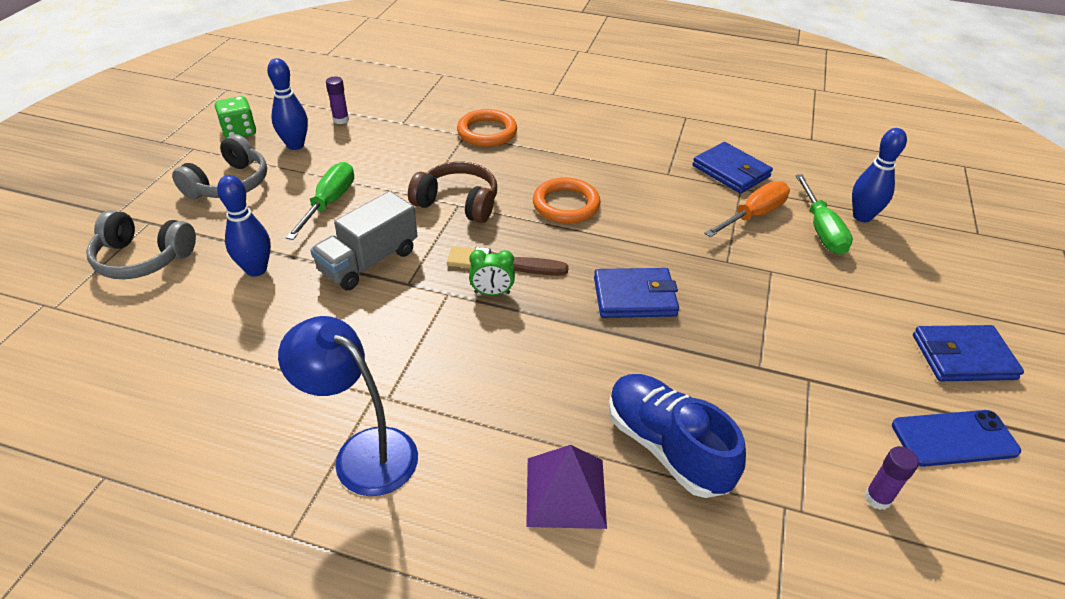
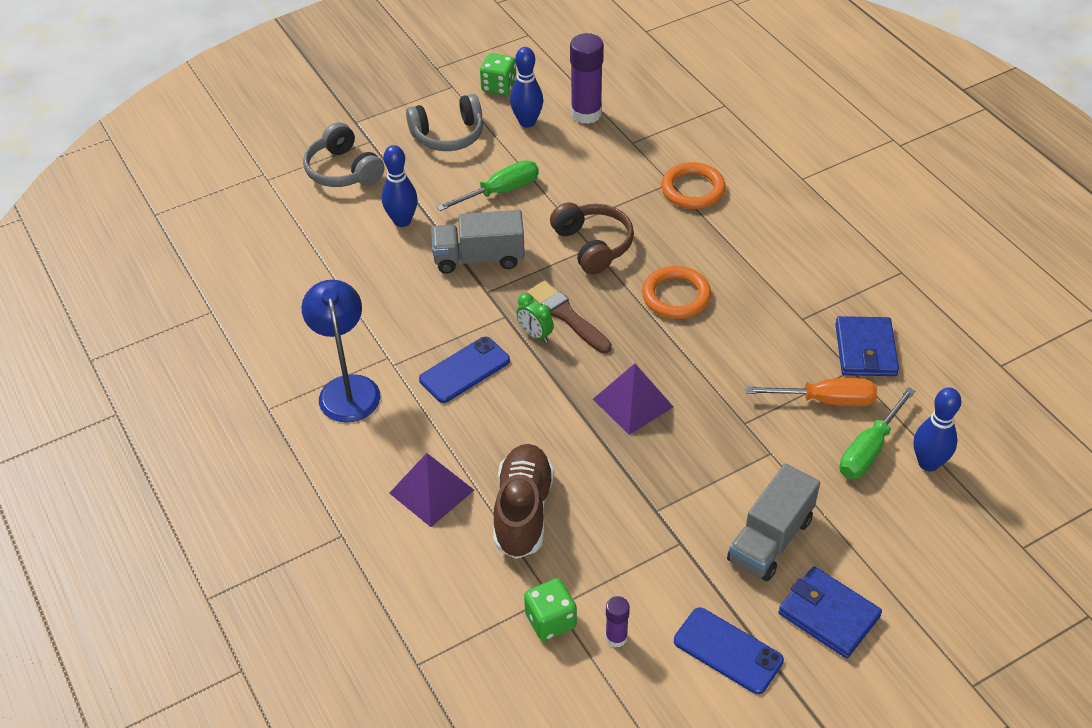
camera: 45 degrees right, 5 degrees up
(341, 120) = (586, 113): purple glue stick -> purple glue stick, size x1.94
(464, 359) = (464, 370): none -> blue phone
(634, 297) = (633, 402): blue wallet -> purple pyramid
(666, 447) = (523, 511): blue shoe -> brown shoe
(815, 529) = (550, 620): none -> green dice
(857, 331) = (770, 540): none -> grey truck

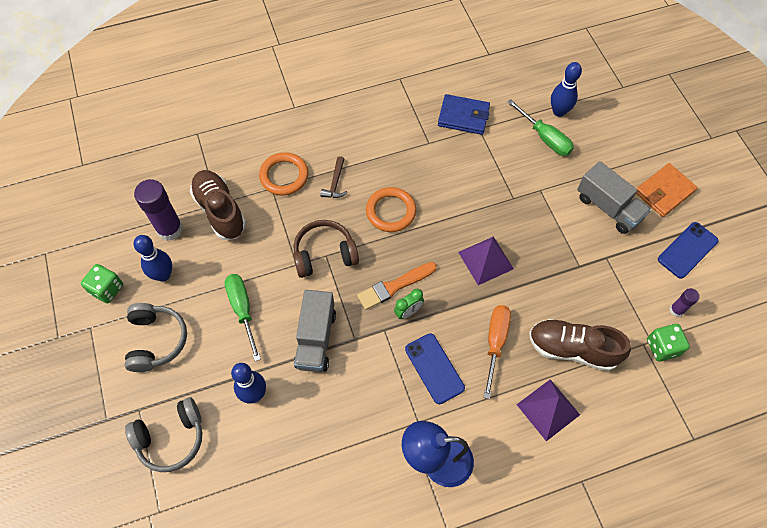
camera: 80 degrees left, 15 degrees up
(567, 316) = (394, 286): brown brush -> orange brush
(623, 147) = (220, 211): none -> brown shoe
(700, 237) = (335, 183): none -> brown hammer
(827, 400) = (502, 148): orange screwdriver -> orange screwdriver (495, 342)
(828, 615) = (664, 192): blue wallet -> orange wallet

